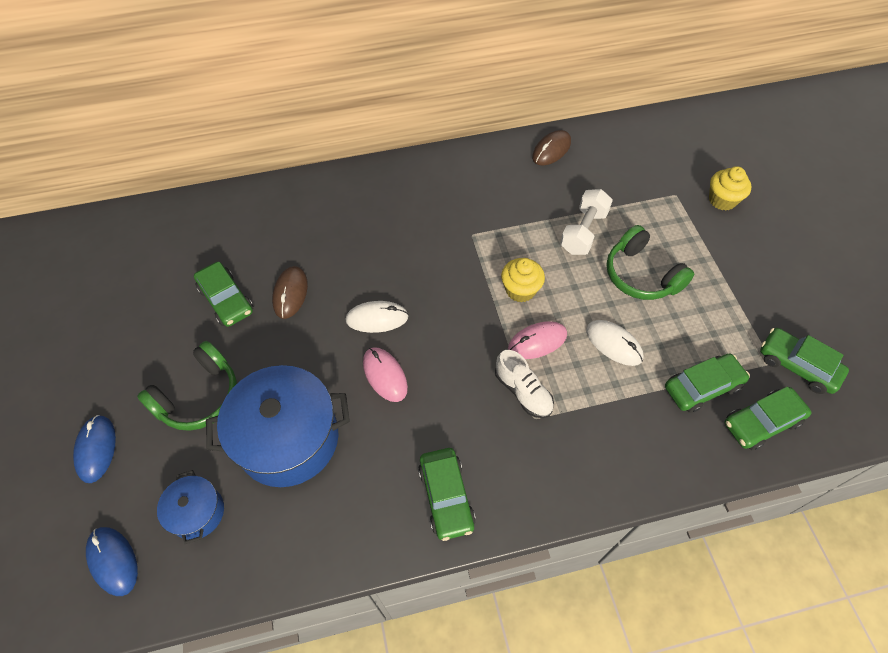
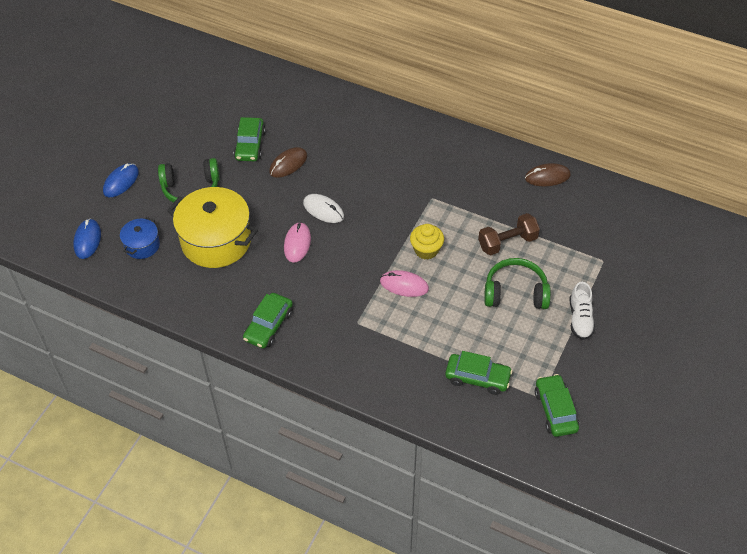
camera: 40 degrees right, 5 degrees down
(288, 439) = (216, 241): blue pot -> yellow pot
(523, 392) = (366, 305): white shoe -> white shoe (580, 319)
(583, 232) = (507, 242): white dumbbell -> brown dumbbell
(613, 344) = (450, 318): white mouse -> none
(641, 275) = (515, 292): green headphones -> green headphones turned 90 degrees clockwise
(722, 200) = (634, 285): yellow cupcake -> none
(761, 422) = (491, 421): green car -> none

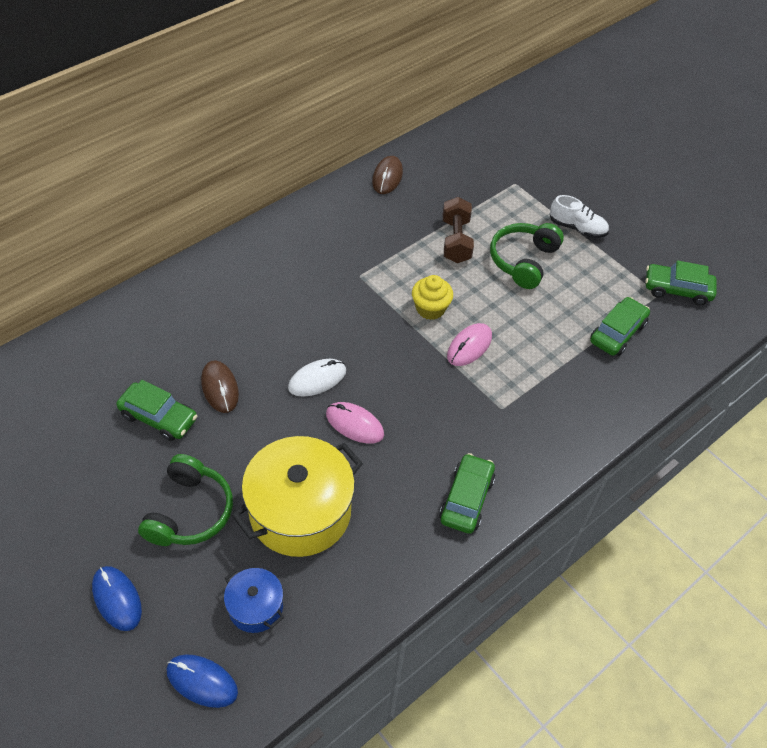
camera: 70 degrees left, 0 degrees up
(268, 326) = (466, 499): green car -> green car turned 120 degrees counterclockwise

